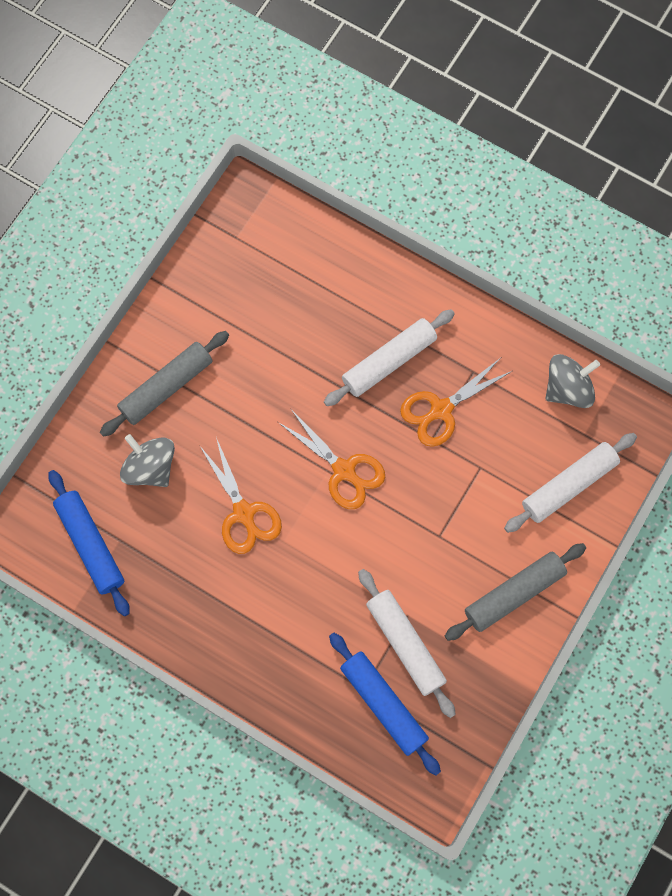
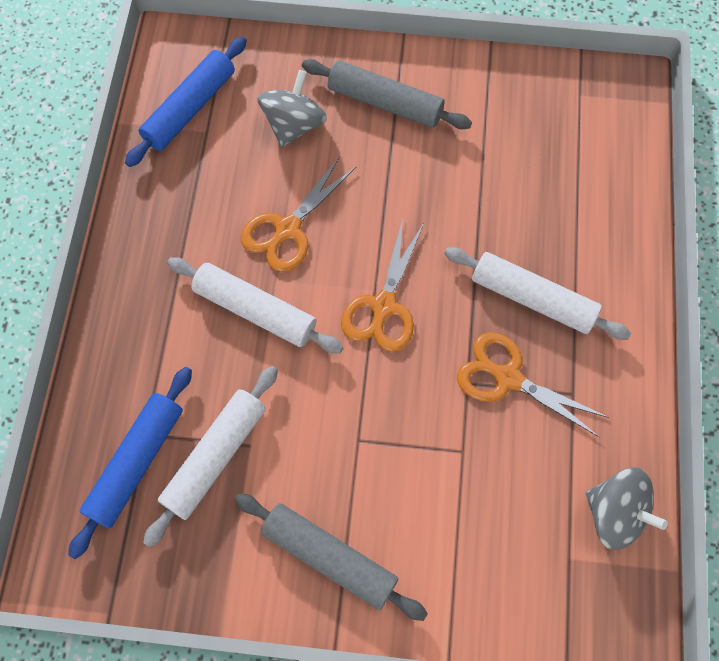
camera: 65 degrees right, 5 degrees down
(568, 485) = (495, 566): white rolling pin -> white rolling pin (255, 310)

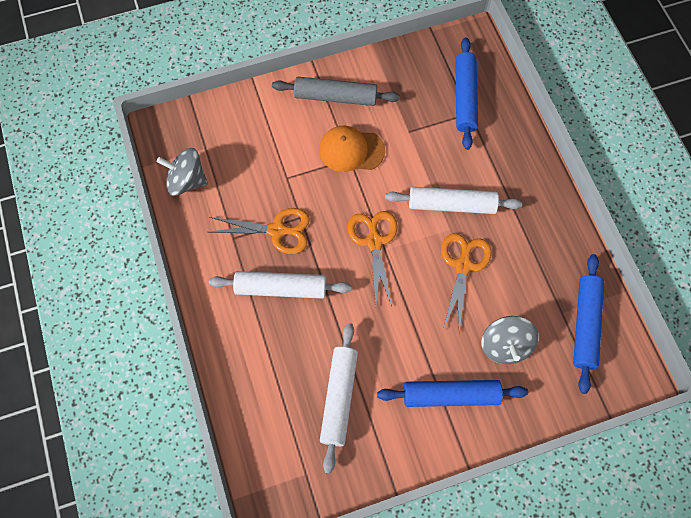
camera: 155 degrees right, 0 degrees up
(215, 457) = (424, 117): white rolling pin -> white rolling pin (339, 397)
(349, 453) = (351, 150): none -> orange cap
(385, 103) = (450, 395): grey rolling pin -> blue rolling pin

